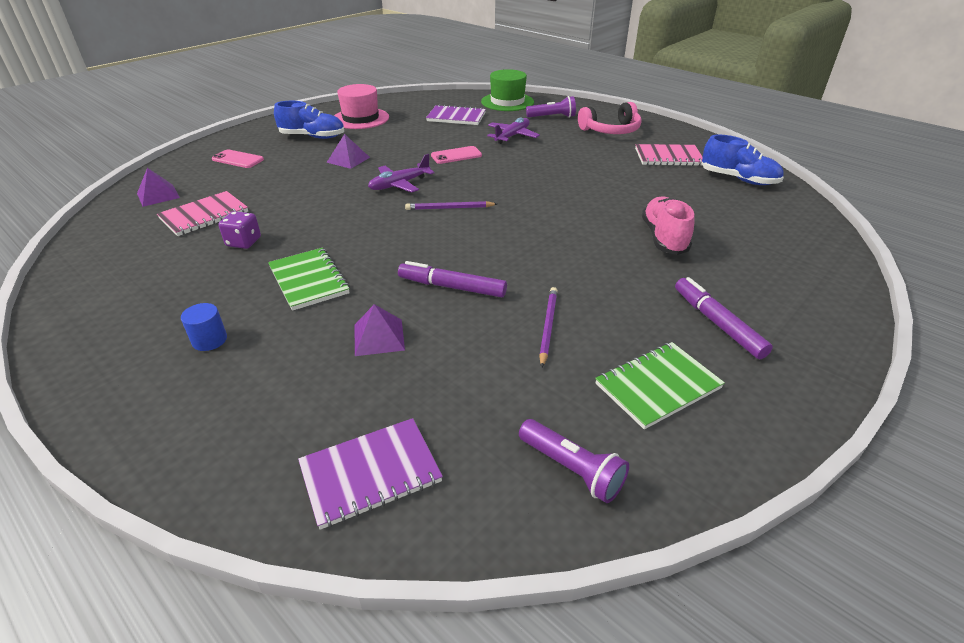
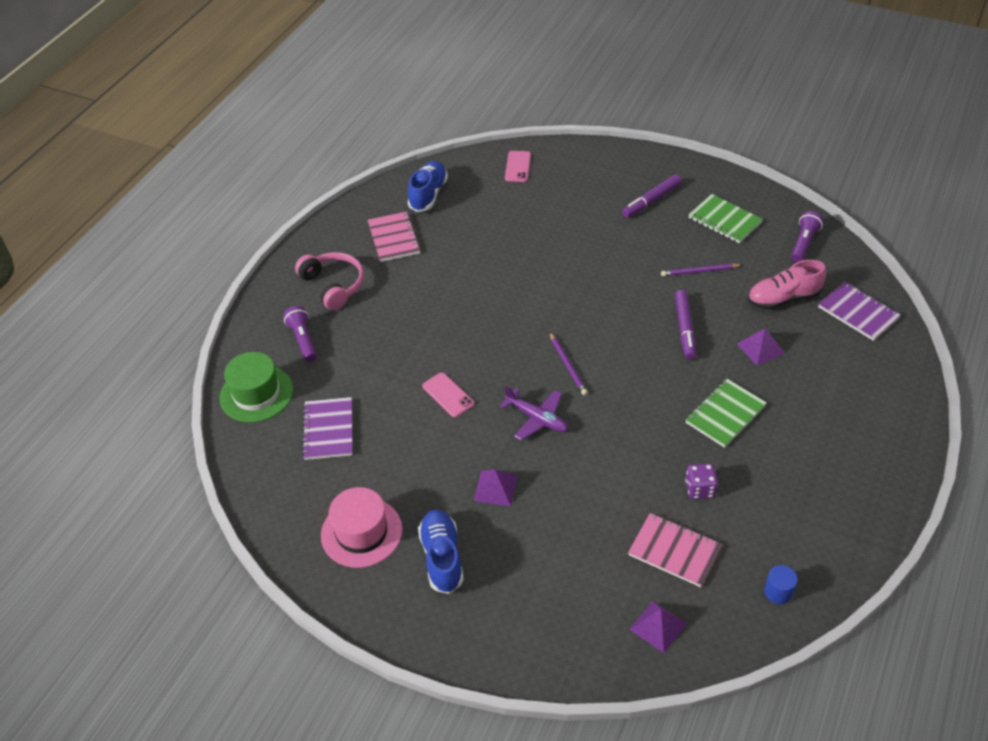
camera: 105 degrees left, 10 degrees up
(209, 340) = (821, 436): blue cylinder -> blue cylinder (778, 592)
(238, 159) = (539, 603): pink phone -> pink phone (518, 167)
(512, 136) = (376, 361): purple plane -> none
(663, 238) = (555, 230): pink shoe -> pink shoe (783, 298)

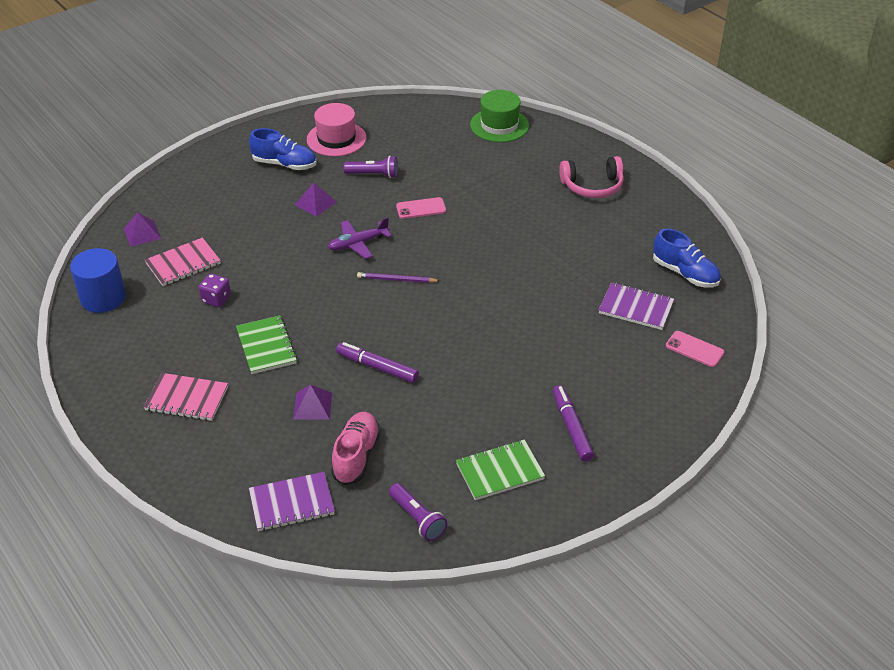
camera: 115 degrees right, 5 degrees down
(303, 340) = (539, 157): purple flashlight -> purple flashlight (373, 175)
(328, 430) = (436, 147): purple notebook -> purple notebook (636, 308)
(394, 238) = (632, 234): pink notebook -> pink notebook (187, 399)
(699, 271) = (440, 413): purple pencil -> none
(778, 592) = (103, 298): blue cylinder -> blue cylinder, size x1.99

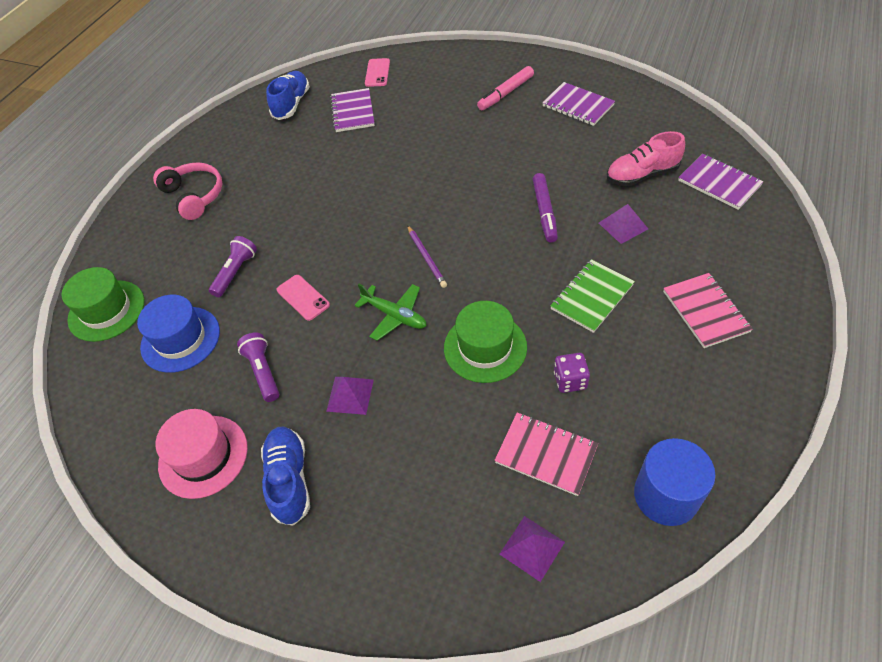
camera: 115 degrees left, 10 degrees up
(285, 273) = (485, 347): none -> green hat
(358, 244) = (395, 316): purple plane -> green plane
(417, 519) = (657, 121): purple flashlight -> purple flashlight (236, 272)
(439, 149) = (180, 339): none -> blue hat
(500, 471) = (578, 106): green notebook -> purple notebook
(571, 427) = (505, 93): purple marker -> pink marker

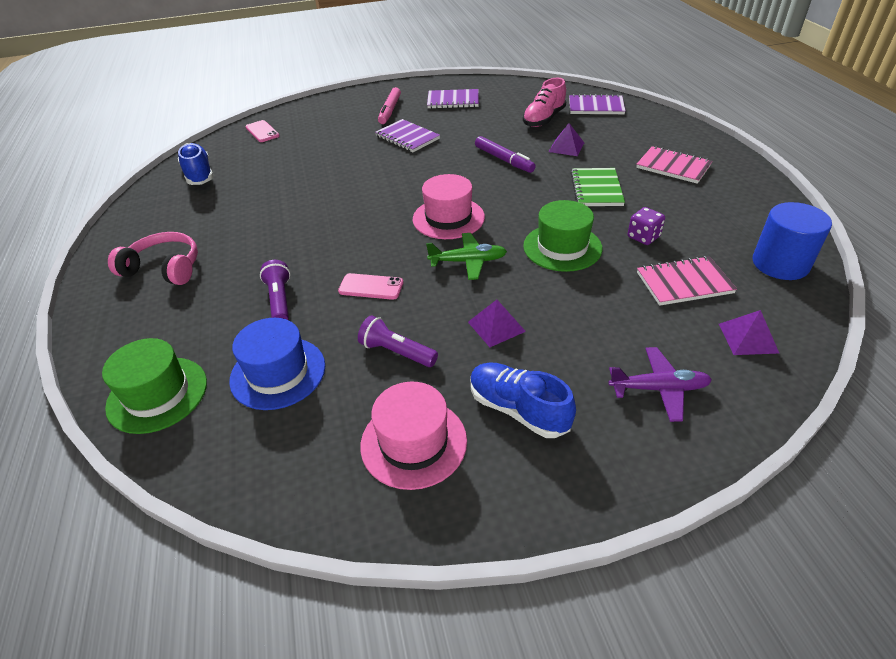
camera: 40 degrees left, 10 degrees down
(353, 112) = (268, 160): purple notebook -> purple notebook (407, 137)
(403, 538) = (659, 389): none -> purple plane
(426, 258) = (448, 218): purple pencil -> pink hat

